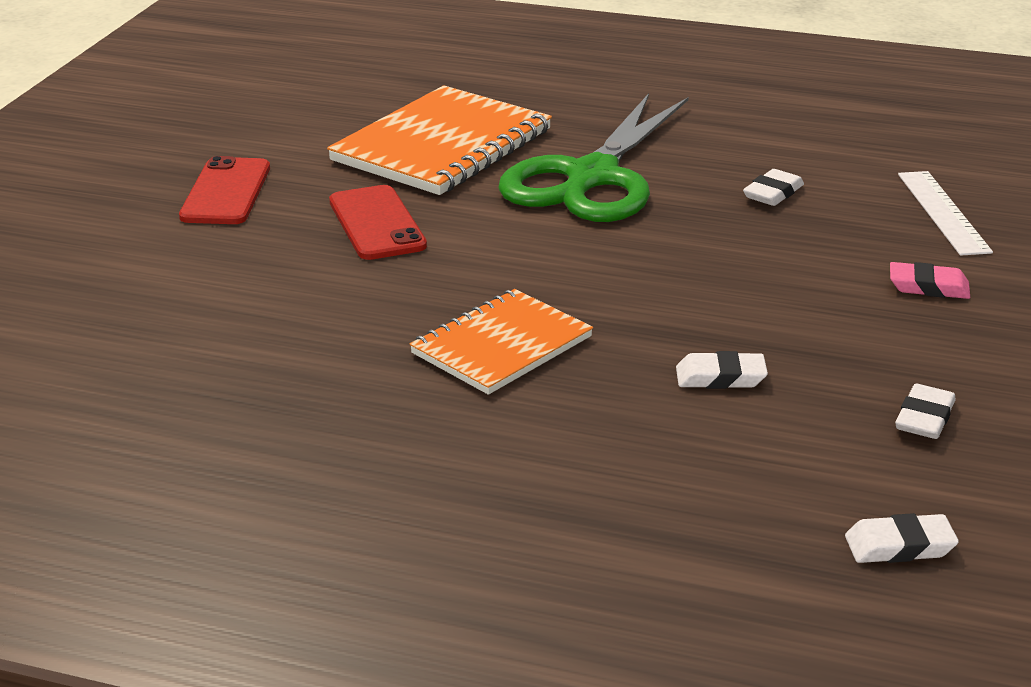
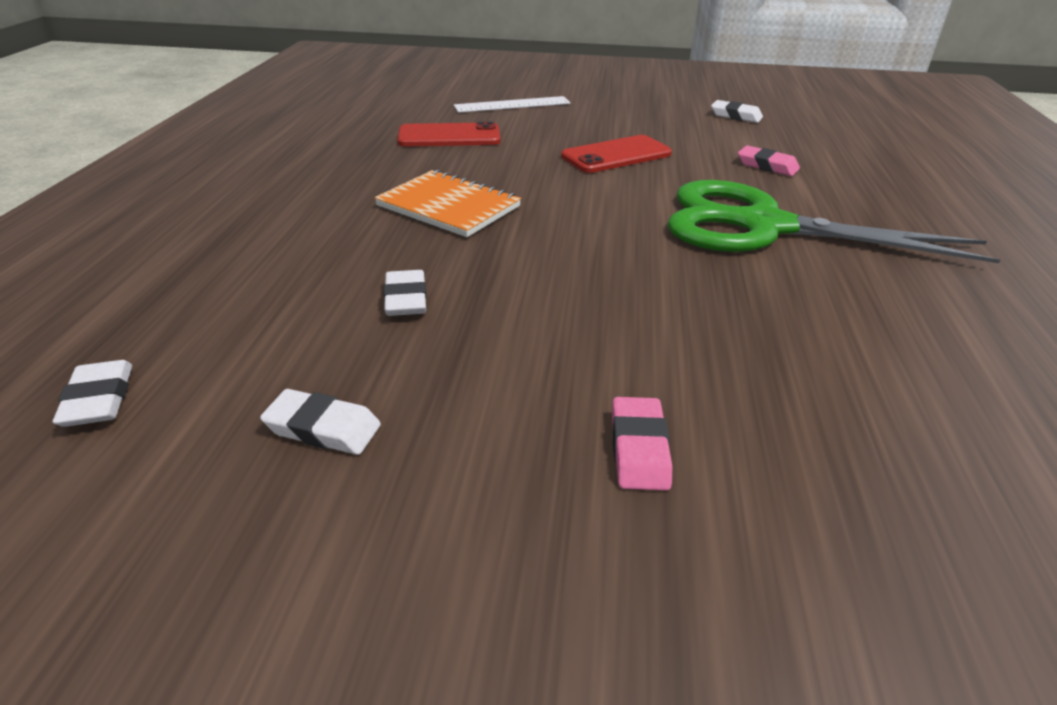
camera: 80 degrees right, 5 degrees up
(226, 192) = (633, 113): red phone -> red phone (449, 136)
(442, 145) = (767, 166): orange notebook -> pink eraser
(773, 193) = (817, 327): white eraser -> white eraser (736, 116)
(943, 212) = (883, 477): white ruler -> white ruler (512, 105)

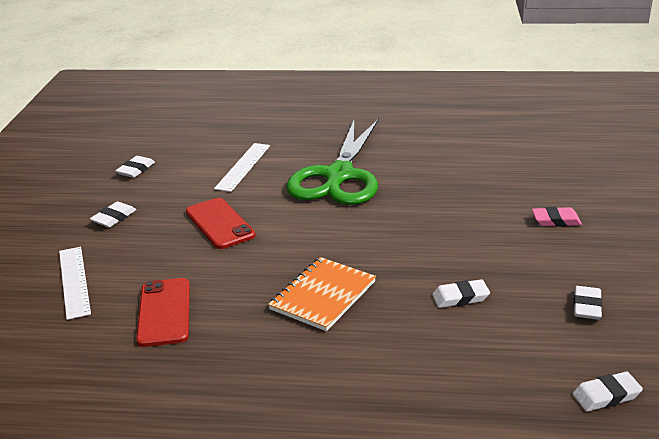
camera: 90 degrees left, 5 degrees down
(626, 112) = (114, 218): none -> white eraser
(767, 166) = (243, 166): pink eraser -> white ruler

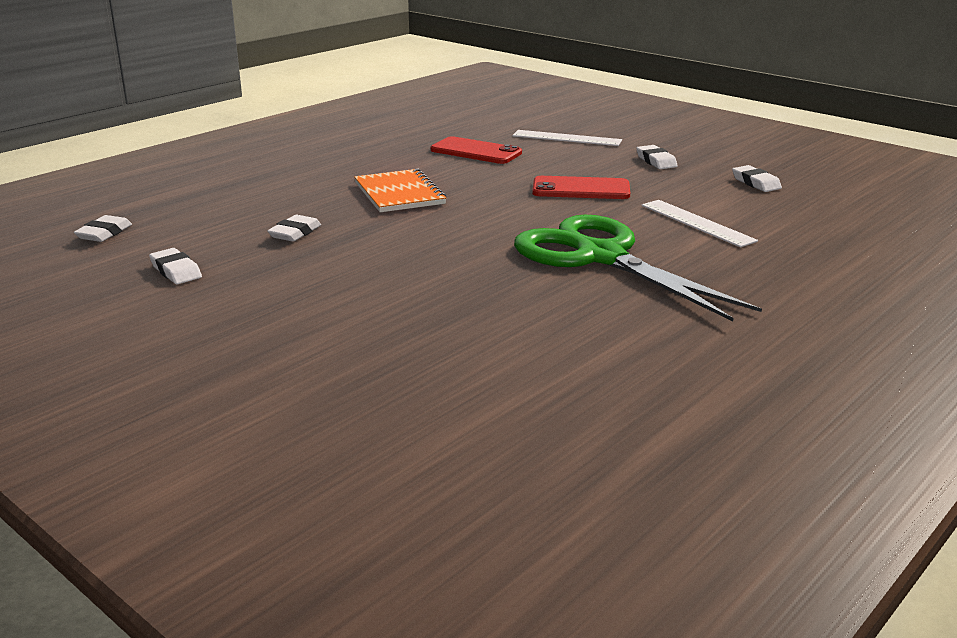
camera: 125 degrees right, 5 degrees down
(556, 220) = (302, 324): pink eraser -> none

